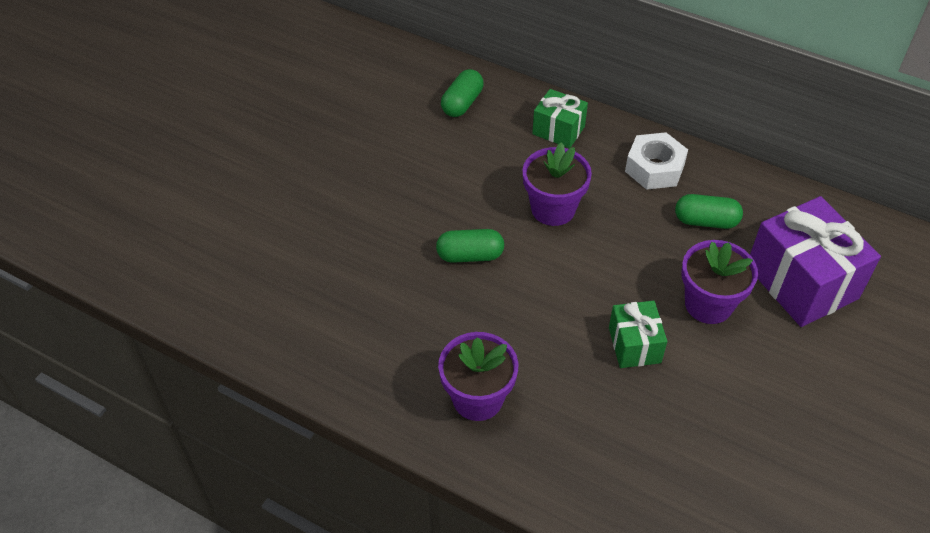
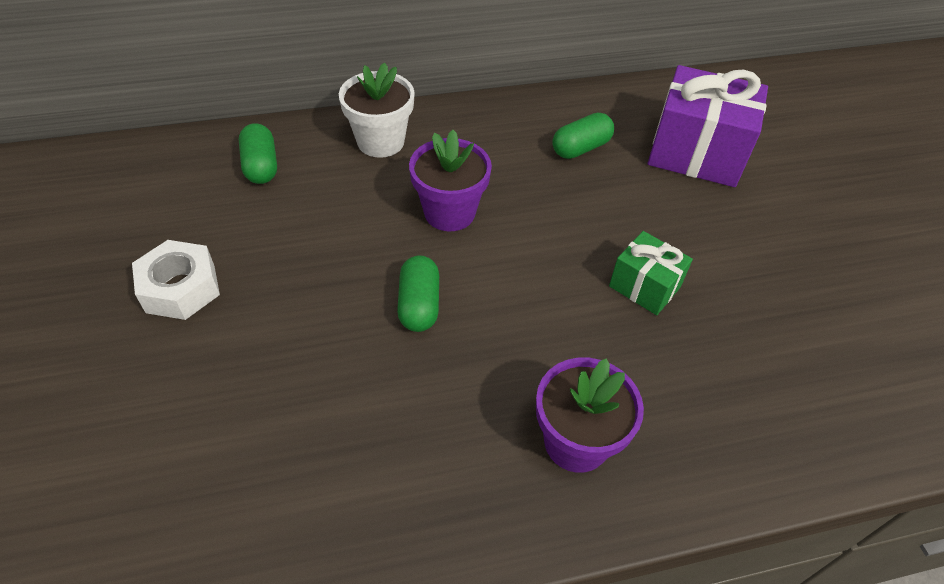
camera: 45 degrees left, 0 degrees up
(470, 255) = (419, 305): green capsule -> green capsule turned 45 degrees counterclockwise
(558, 130) = (380, 141): green gift -> white flower pot
(654, 168) = (496, 129): white nut -> white nut (180, 288)
(708, 304) = (657, 213): purple flower pot -> none

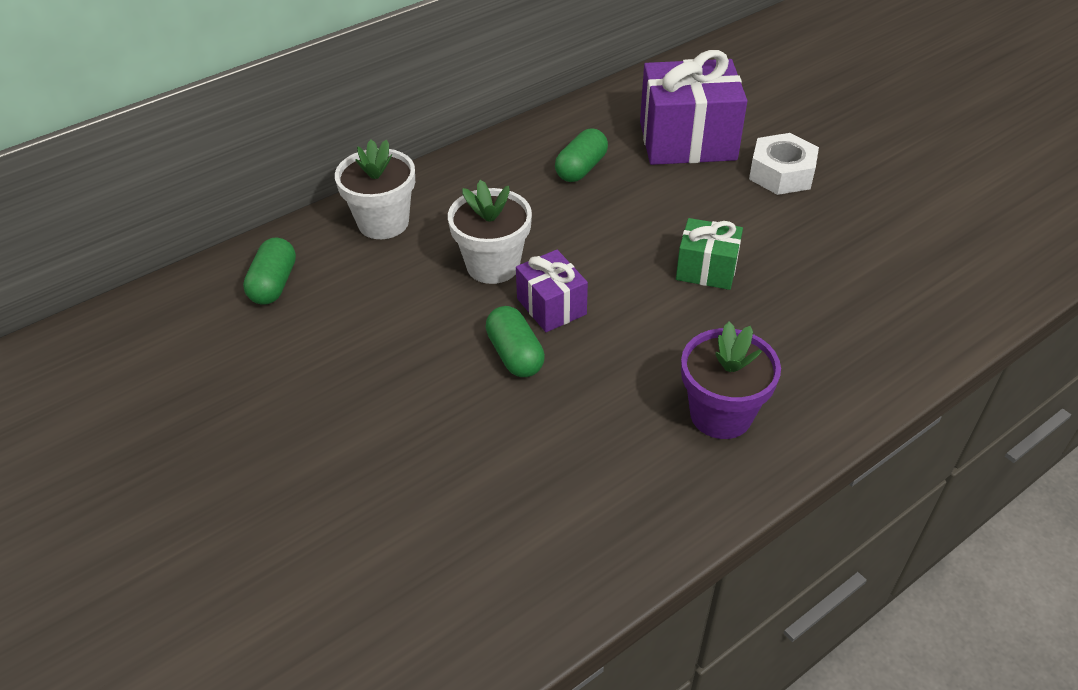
camera: 20 degrees left, 5 degrees down
(180, 288) = (269, 423): white nut -> white nut (781, 173)
(261, 166) = (274, 284): green capsule -> green capsule turned 45 degrees clockwise
(449, 212) = (493, 265): purple flower pot -> white flower pot
(478, 270) = (551, 306): none -> purple gift

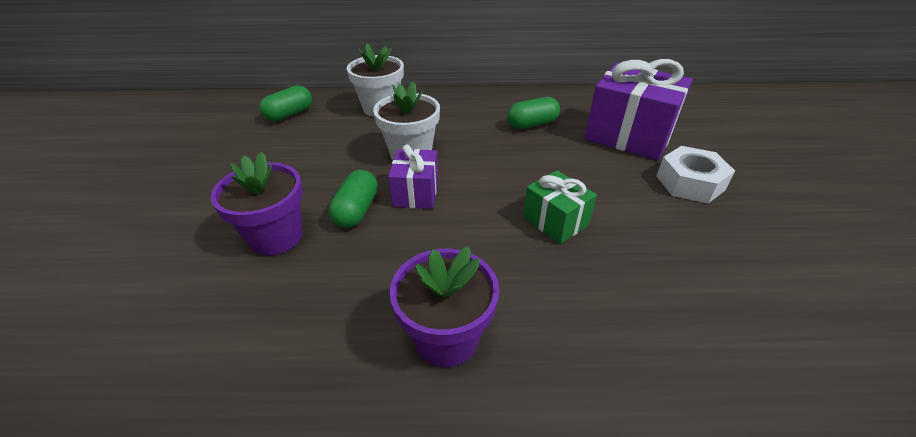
camera: 35 degrees right, 5 degrees down
(469, 422) = (276, 236): none -> purple flower pot

